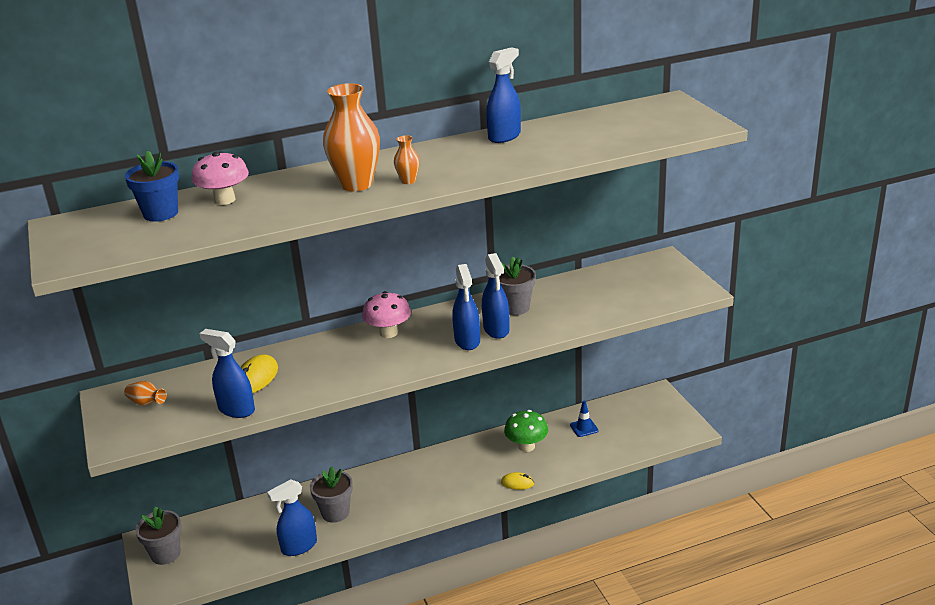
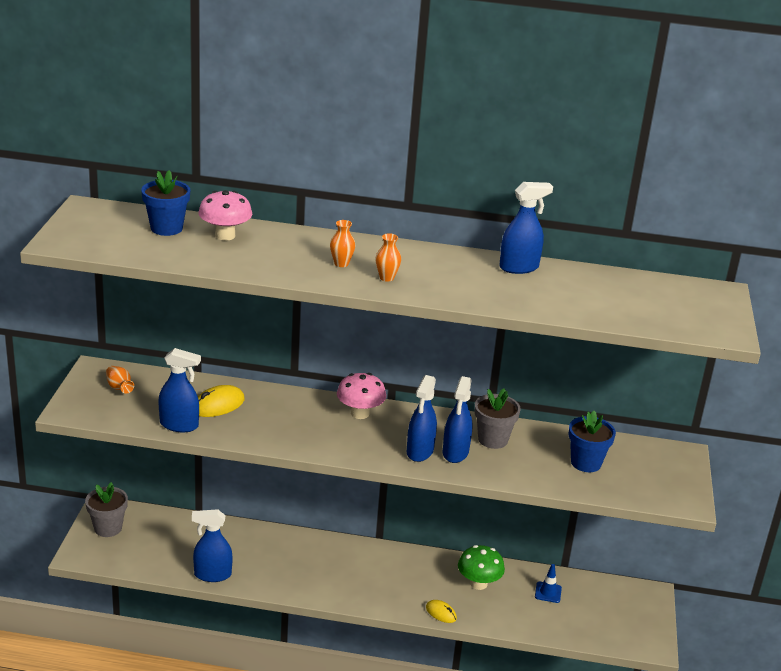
camera: 25 degrees right, 0 degrees up
(236, 409) = (179, 425): blue spray bottle -> blue spray bottle turned 135 degrees clockwise
(335, 512) = (264, 560): grey flower pot -> none
(356, 184) = (341, 263): orange vase -> orange vase, size x0.46
(601, 294) = (586, 463): none -> blue flower pot

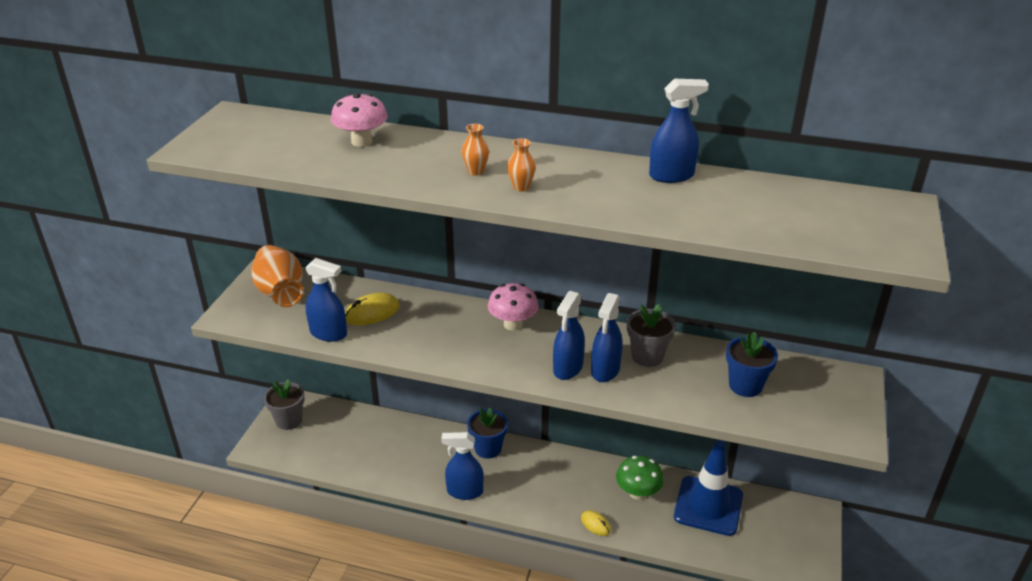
camera: 10 degrees right, 5 degrees up
(119, 388) = (281, 293): orange vase -> orange vase, size x2.17
(166, 228) = (304, 134): blue flower pot -> blue flower pot (488, 448)
(212, 575) = (377, 473): blue spray bottle -> blue spray bottle (464, 491)
(548, 592) = (708, 506): blue traffic cone -> blue traffic cone, size x2.42

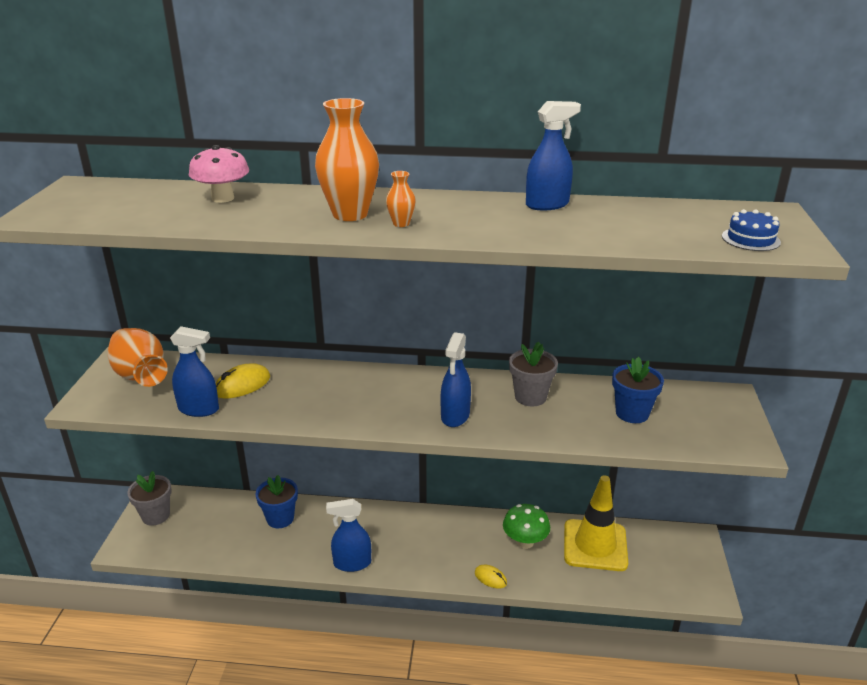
camera: 10 degrees left, 5 degrees down
(475, 171) = (350, 214): orange vase -> orange vase, size x2.17
(488, 448) = (368, 518): blue flower pot -> blue flower pot (280, 518)
(513, 324) = (390, 381): pink mushroom -> none
(605, 370) = (493, 414): blue spray bottle -> none
(708, 506) = (595, 545): blue traffic cone -> yellow traffic cone
(862, 238) = (750, 239): none -> blue cake

